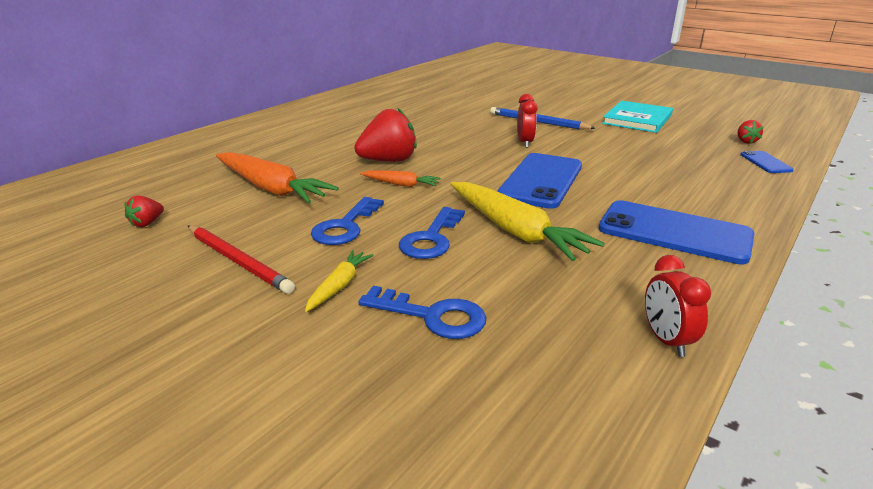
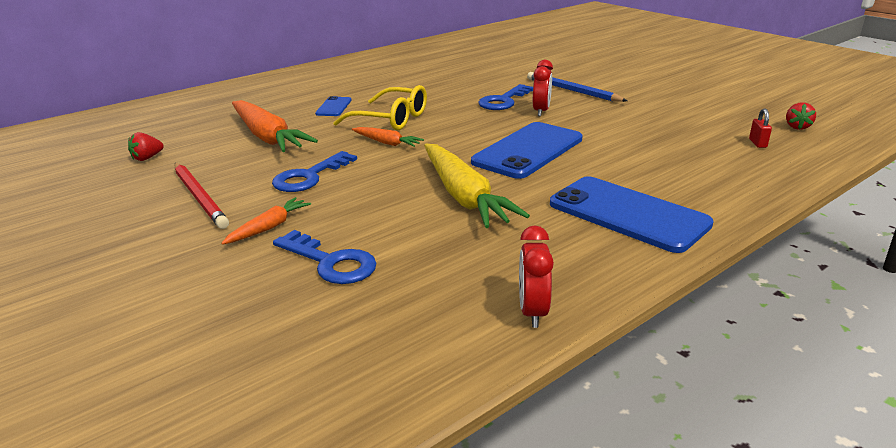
camera: 15 degrees right, 0 degrees up
(339, 286) = (269, 227): yellow carrot -> orange carrot
(388, 161) = (391, 119): red strawberry -> yellow glasses
(431, 239) = (379, 195): blue key -> blue key (503, 101)
(637, 119) = (687, 94): turquoise book -> none
(727, 158) = (757, 143): none -> red padlock
(765, 162) = (800, 152): blue phone -> blue phone (333, 107)

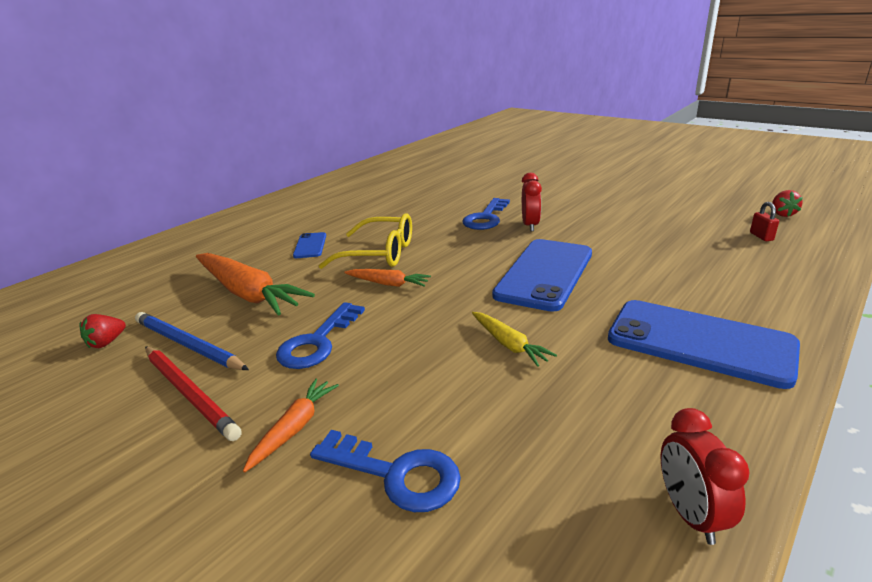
camera: 10 degrees left, 0 degrees up
(464, 196) = (509, 344): yellow carrot -> yellow carrot, size x0.50
(572, 90) = (547, 199): blue pencil -> blue pencil (188, 345)

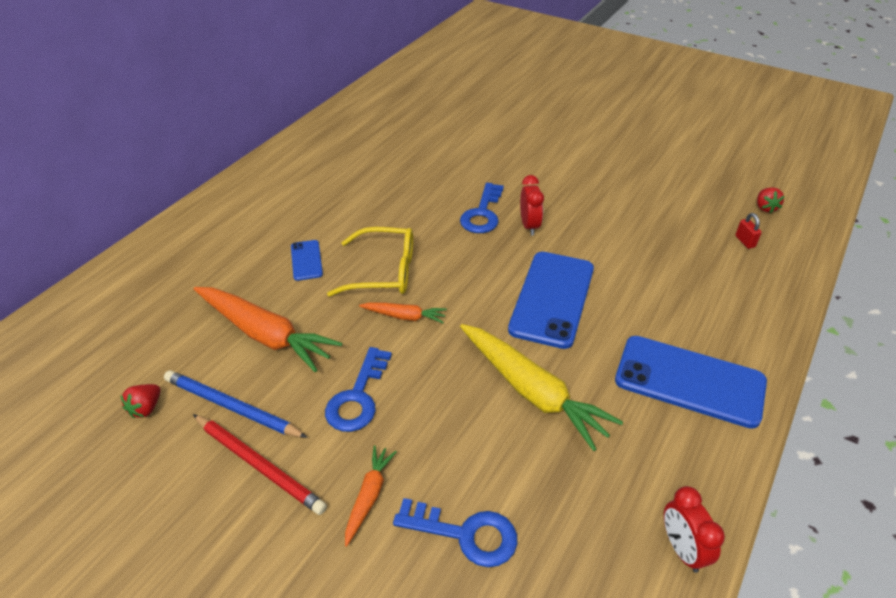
camera: 10 degrees left, 15 degrees up
(509, 344) = (532, 391): yellow carrot -> yellow carrot, size x2.00

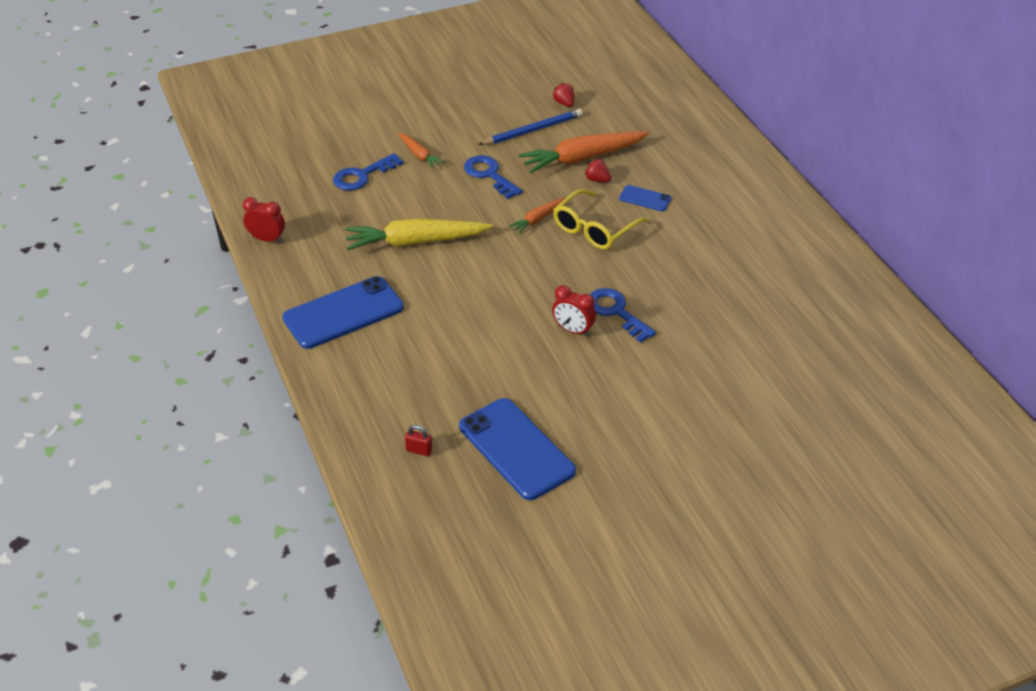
camera: 125 degrees right, 0 degrees up
(259, 465) = (480, 128): red pencil -> none
(552, 299) = (480, 295): blue phone -> blue phone (516, 449)
(765, 207) = (441, 505): red strawberry -> red strawberry (597, 180)

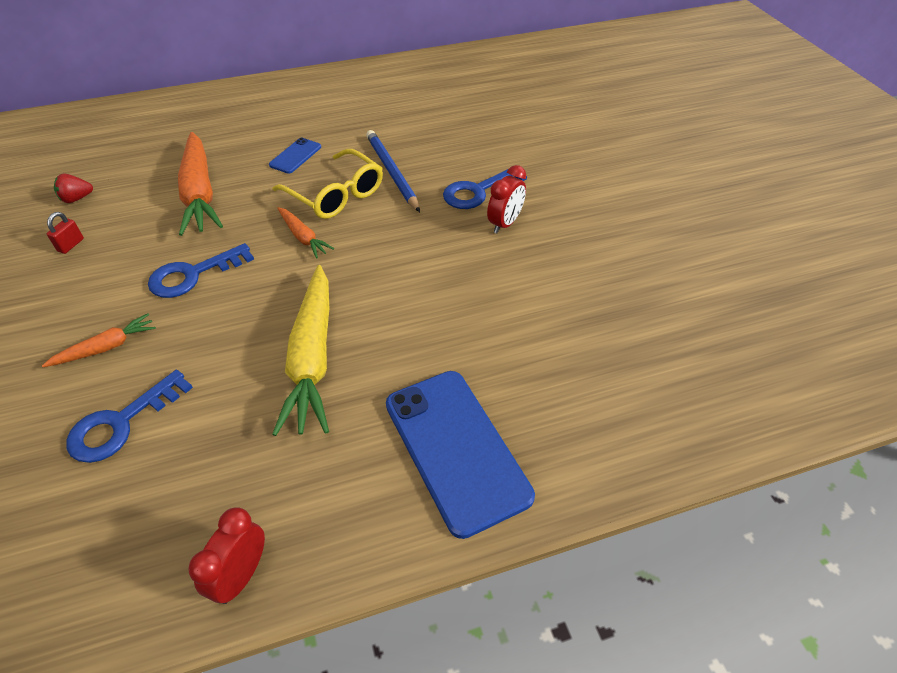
camera: 85 degrees left, 5 degrees up
(362, 176) = (121, 423): blue key -> blue key turned 75 degrees clockwise
(419, 450) = (716, 364): red padlock -> red padlock (71, 245)
(516, 449) = (693, 279): blue phone -> none
(532, 130) = (117, 229): blue pencil -> blue pencil (392, 172)
(597, 180) = (247, 185): red strawberry -> none

